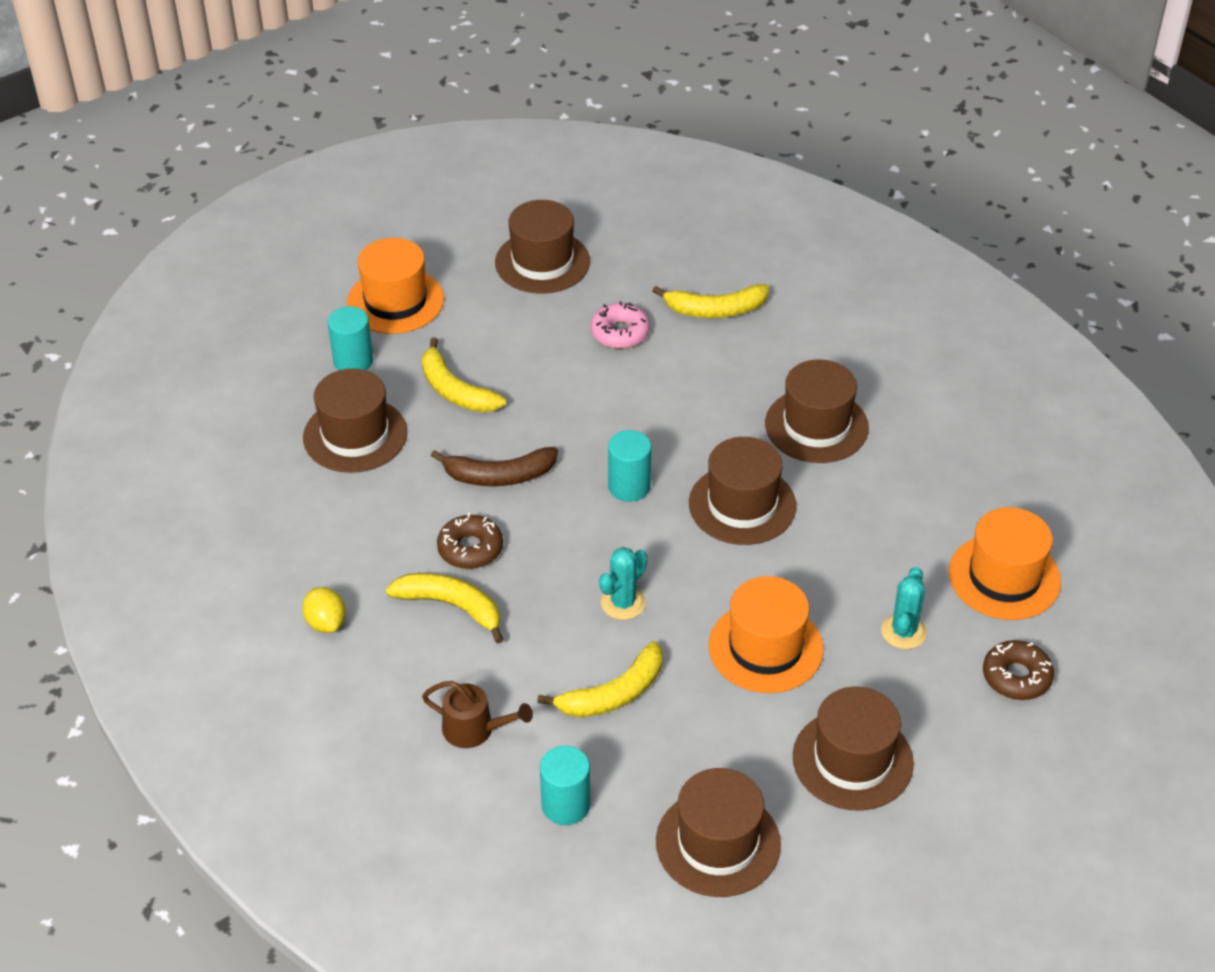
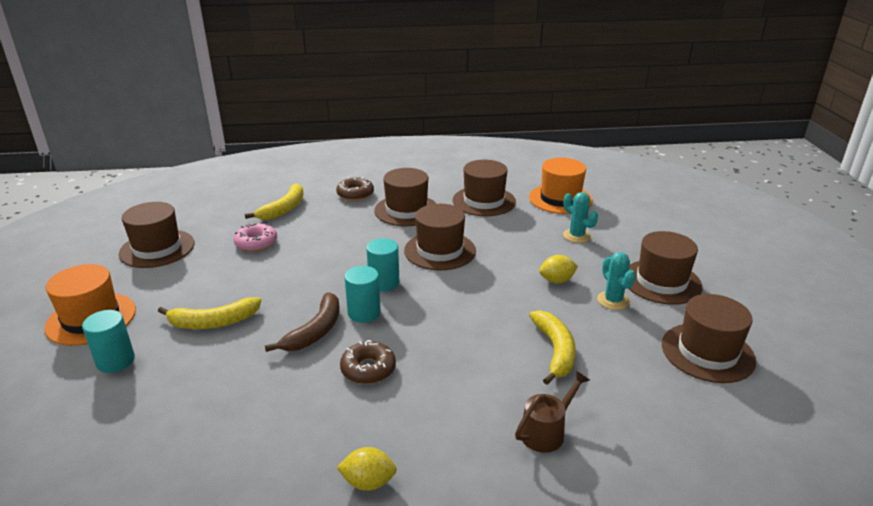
camera: 60 degrees left, 15 degrees down
(355, 435) = (190, 388): brown hat -> brown hat (484, 201)
(452, 606) = (415, 399): yellow banana -> none
(565, 805) = (645, 409): turquoise cylinder -> turquoise cylinder (364, 313)
(623, 603) = (479, 319): turquoise cactus -> turquoise cactus (613, 300)
(765, 647) = (557, 280): orange hat -> yellow lemon
(1016, 677) = (629, 217): brown donut -> brown donut (355, 194)

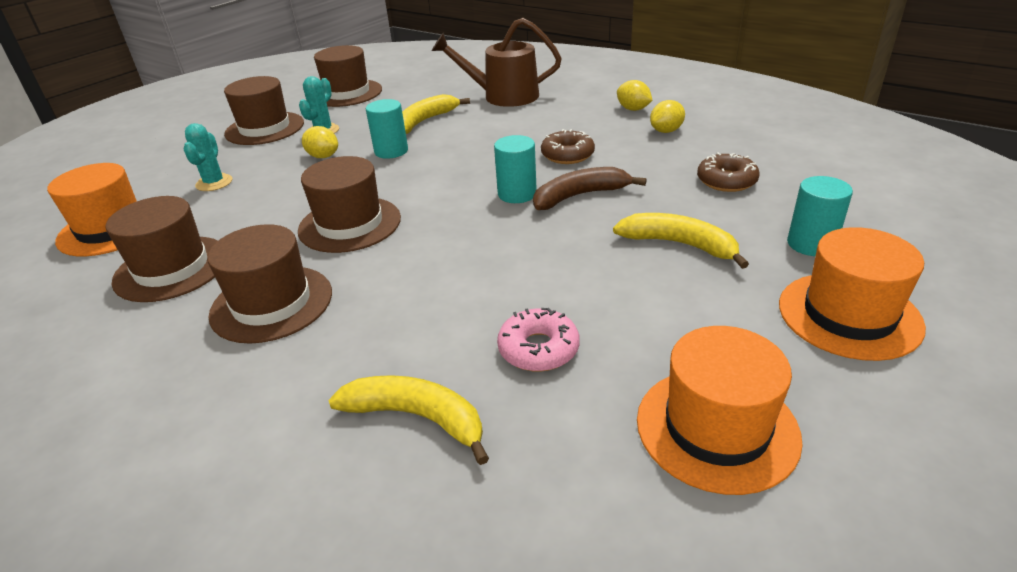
camera: 135 degrees left, 5 degrees up
(157, 248) = (716, 428): brown hat -> orange hat
(283, 209) = (417, 418): yellow banana -> yellow banana turned 45 degrees clockwise
(298, 453) = (666, 131): none -> yellow lemon
(355, 194) = (267, 387): brown donut -> brown donut (726, 181)
(384, 283) = (459, 214): turquoise cylinder -> turquoise cylinder (391, 151)
(546, 432) = (504, 96): brown watering can -> brown watering can, size x1.72

